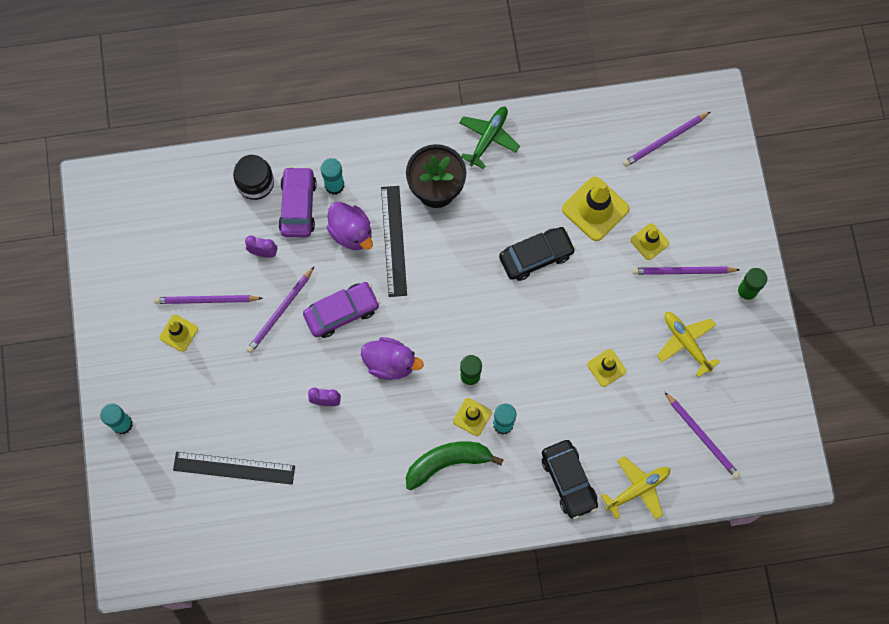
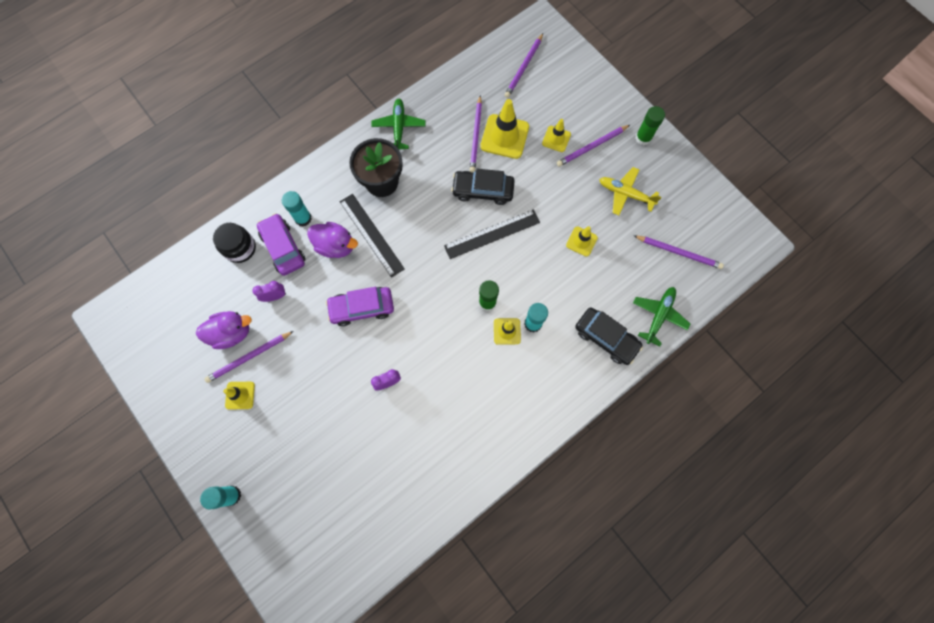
camera: 30 degrees left, 0 degrees up
(234, 468) = (344, 477): black ruler -> black ruler (492, 234)
(280, 312) = (313, 334): purple pencil -> purple pencil (476, 136)
(341, 312) = (362, 308): purple car -> purple car turned 135 degrees counterclockwise
(390, 363) = (421, 326): purple duck -> purple duck (231, 333)
(448, 463) = (509, 376): green banana -> none
(536, 256) = (483, 190): black car -> black car turned 120 degrees counterclockwise
(637, 489) = (658, 316): yellow plane -> green plane

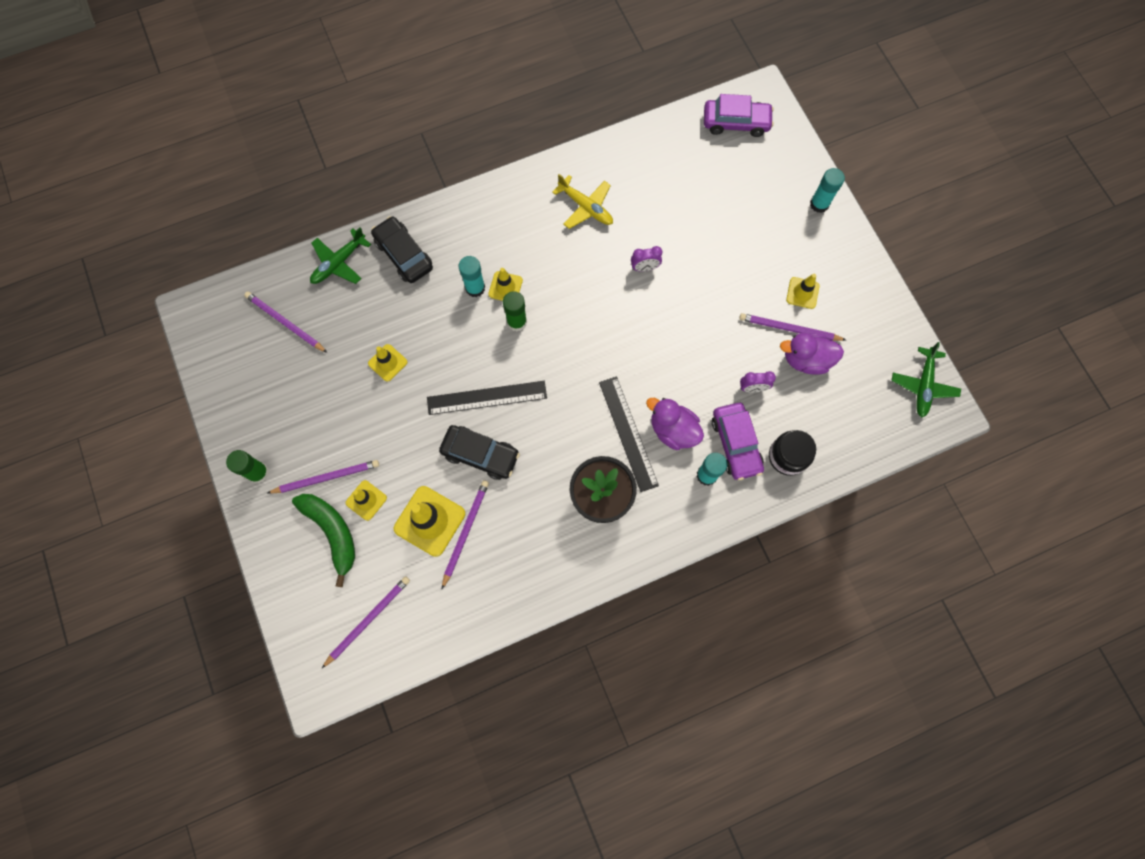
camera: 165 degrees left, 0 degrees up
(249, 357) = (789, 329): purple pencil -> purple pencil turned 150 degrees counterclockwise
(362, 308) = (656, 350): purple car -> purple car (736, 122)
(399, 127) = (561, 571): green plane -> green plane (923, 385)
(571, 112) = (332, 533): none -> green banana
(625, 194) = (313, 406): yellow plane -> yellow plane (585, 207)

